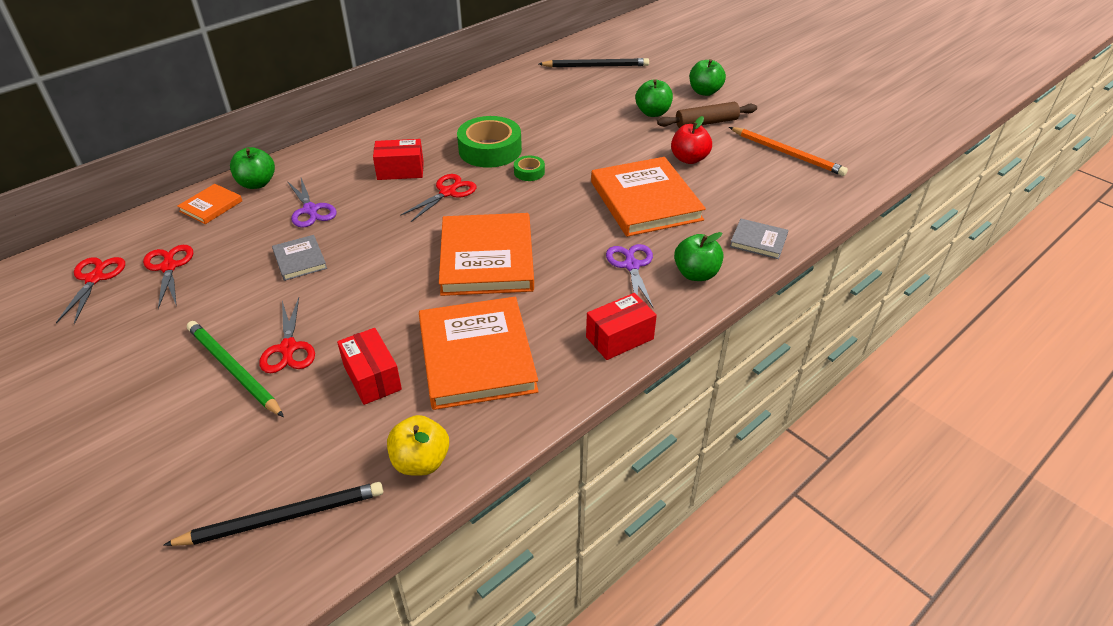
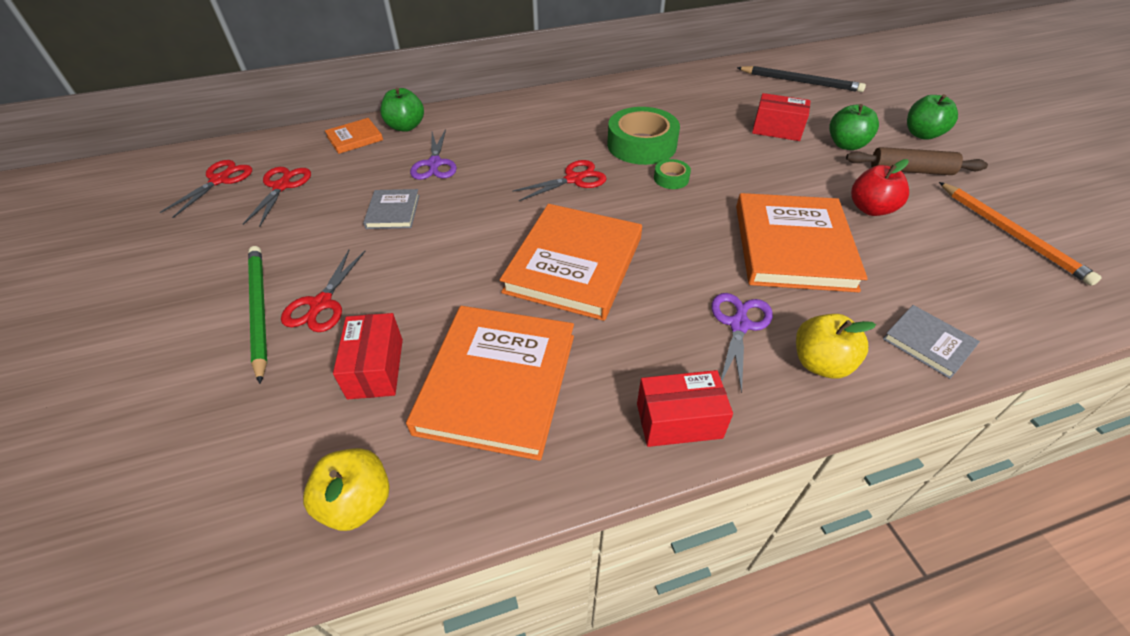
camera: 25 degrees right, 5 degrees up
(283, 517) = (179, 512): black pencil -> none
(400, 171) = (540, 145): red box -> red box (777, 129)
(696, 274) = (820, 363): green apple -> yellow apple

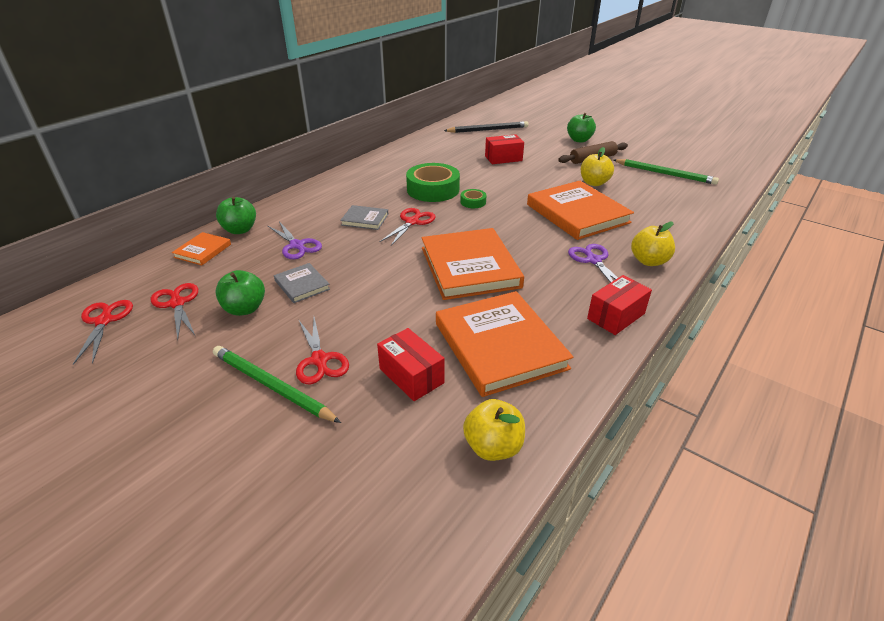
camera: 35 degrees left, 10 degrees down
(846, 145) = (548, 156): green apple -> green apple (245, 309)
(870, 209) = (594, 183): red apple -> yellow apple
(928, 343) = (682, 233): grey book -> grey book (365, 219)
(1011, 234) = (665, 174): orange pencil -> green pencil

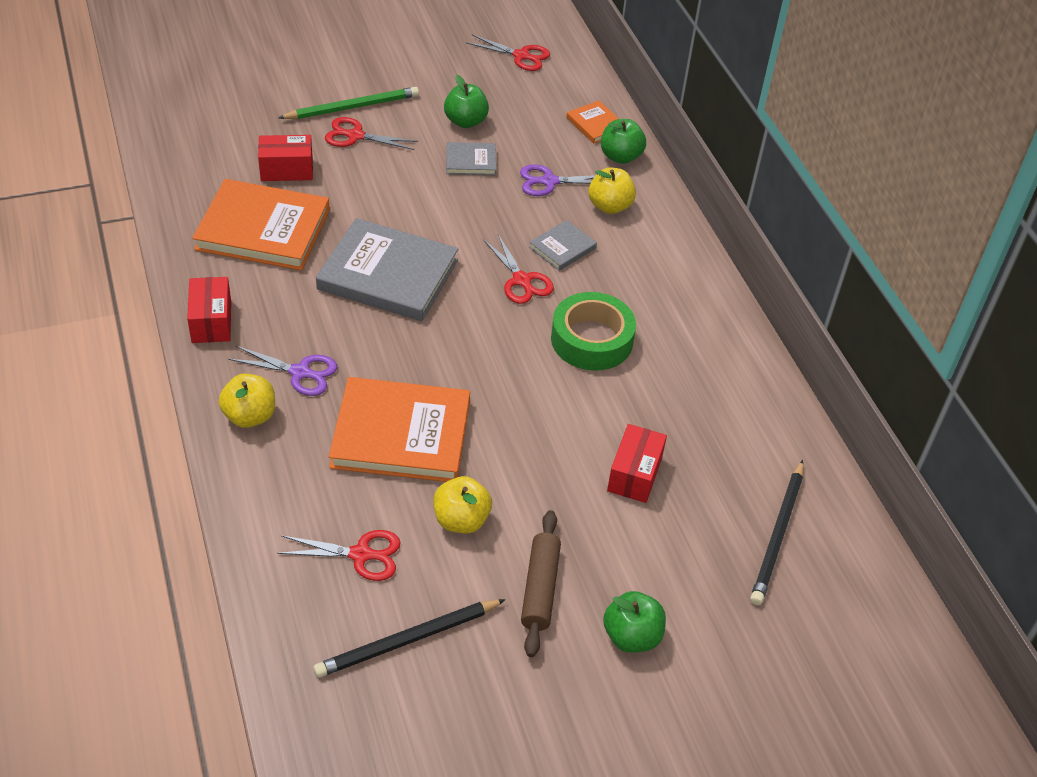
camera: 120 degrees right, 10 degrees up
(177, 303) = (512, 92): red scissors -> red scissors (362, 555)
(470, 267) = (388, 275): orange book -> grey book
(473, 202) = (523, 357): green tape -> none
(493, 447) = (183, 173): yellow apple -> yellow apple (610, 206)
(665, 174) = (407, 640): green pencil -> black pencil

